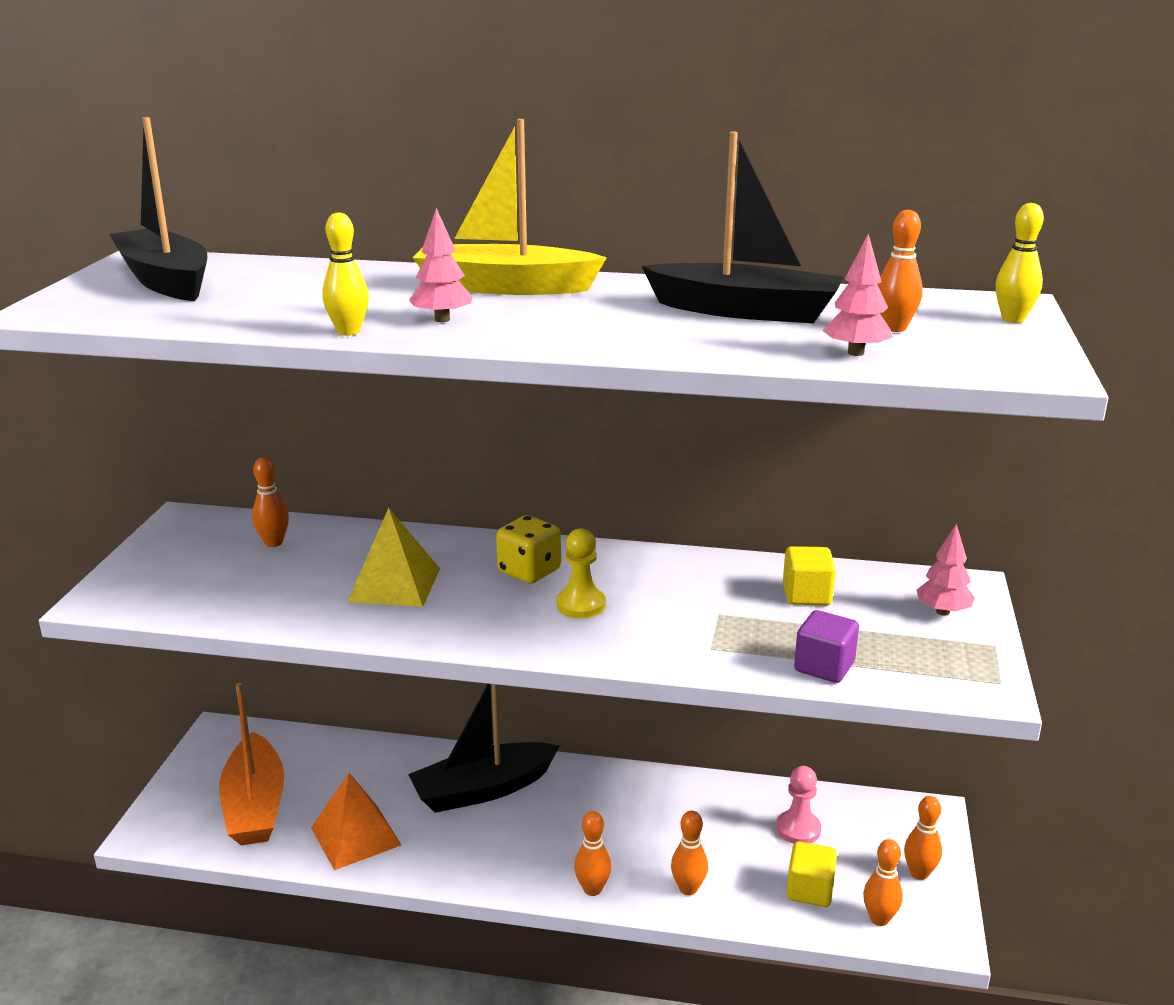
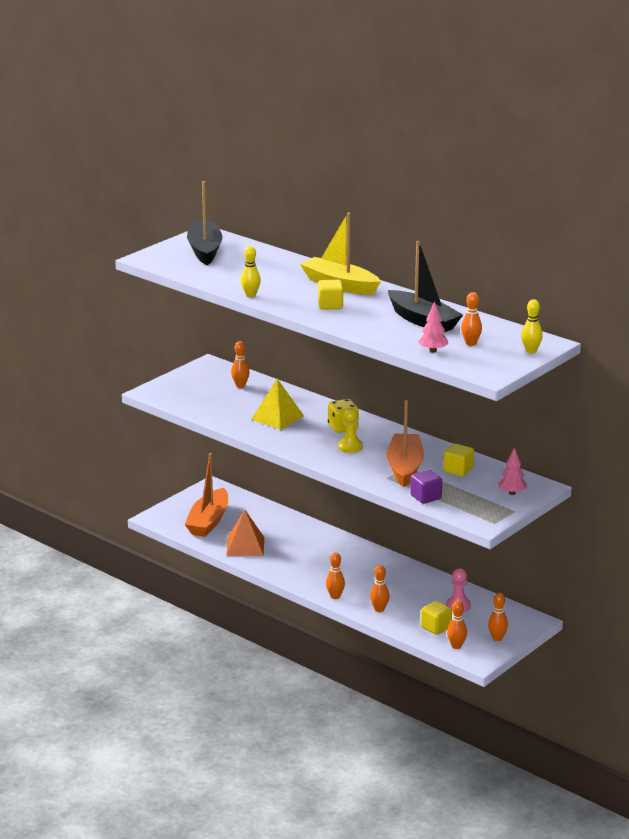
camera: 30 degrees right, 0 degrees up
(442, 320) = (293, 297): pink tree -> none
(482, 790) = (319, 546): black boat -> none
(535, 319) = (330, 305): none -> yellow cube
(717, 617) = (404, 467): none -> orange boat

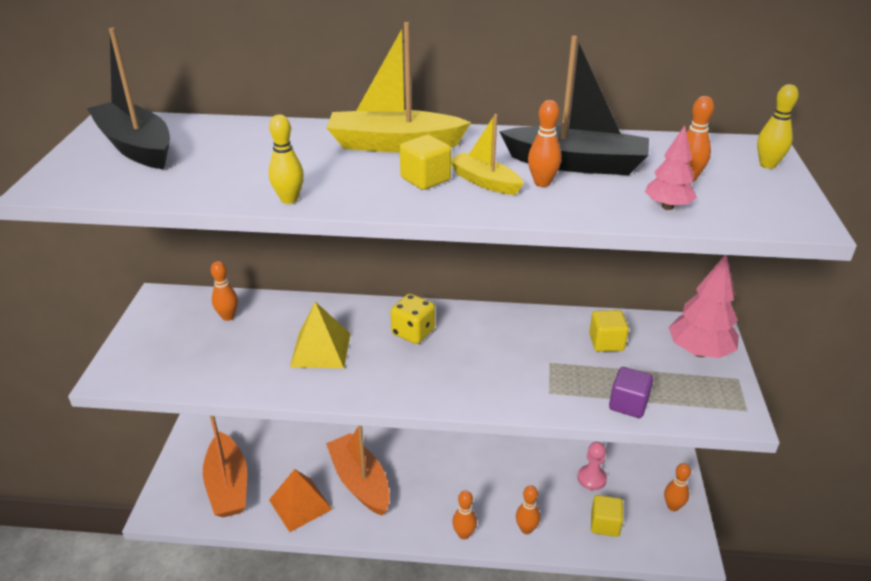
camera: 35 degrees left, 10 degrees up
(350, 447) = (454, 360): yellow pawn -> none
(358, 315) = (484, 182): none -> yellow boat
(404, 467) = (549, 365): orange boat -> orange boat (360, 482)
(456, 646) = (651, 543): orange bowling pin -> orange bowling pin (542, 183)
(512, 493) = (699, 351): pink tree -> pink tree, size x1.76

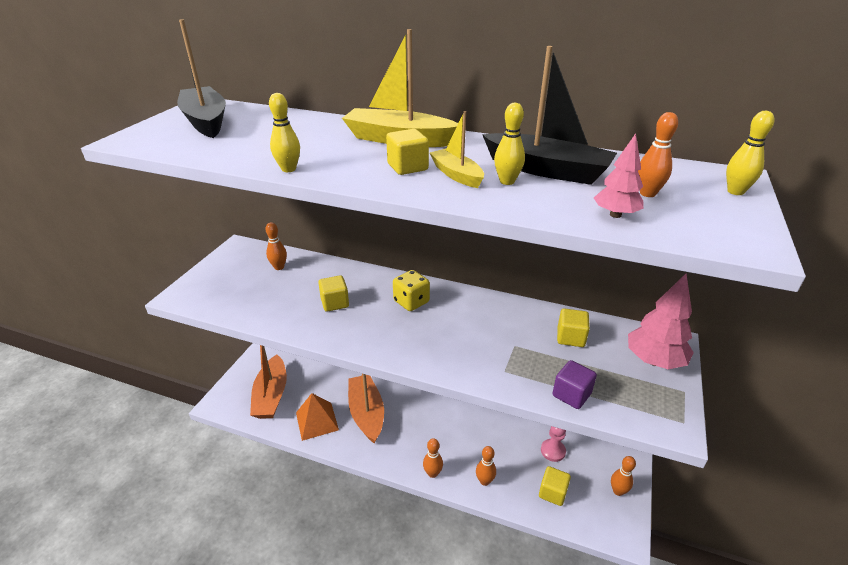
camera: 15 degrees right, 0 degrees up
(321, 349) = (335, 303): yellow pyramid -> yellow cube
(542, 183) = (507, 181): orange bowling pin -> yellow bowling pin

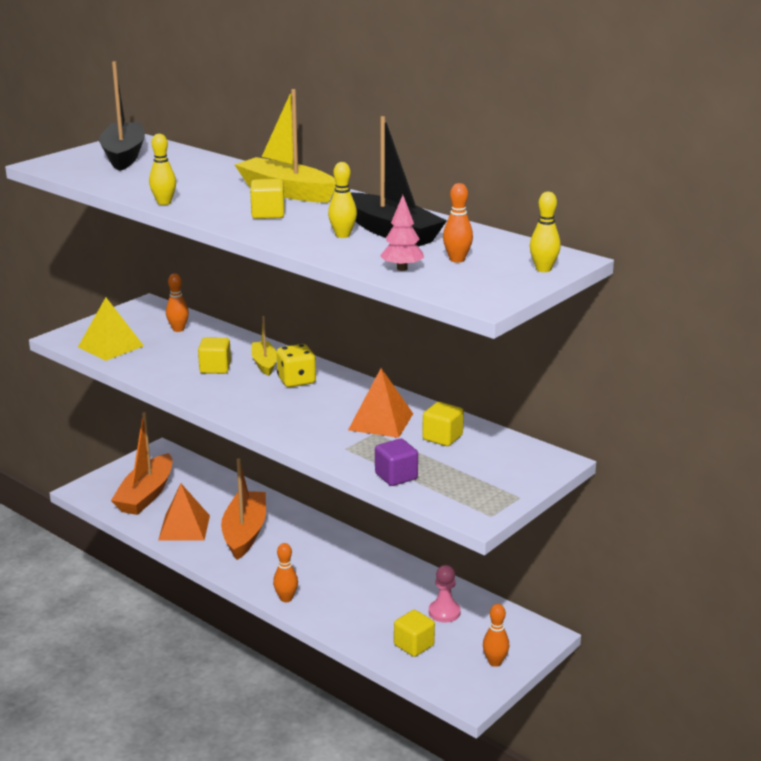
camera: 20 degrees right, 10 degrees down
(227, 298) = (110, 346): none -> yellow pyramid
(456, 175) = (304, 225): yellow boat -> yellow boat (264, 363)
(484, 481) = (341, 618): orange bowling pin -> none
(510, 331) = (380, 421): none -> orange pyramid
(654, 360) = (515, 470): pink tree -> none

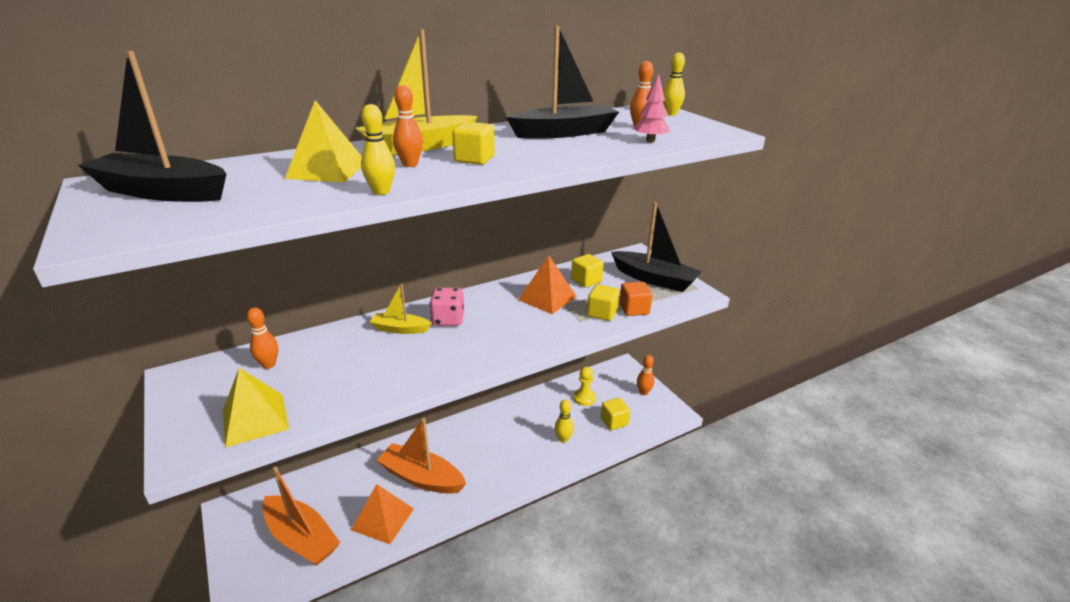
camera: 70 degrees left, 5 degrees up
(200, 180) = (327, 170): none -> yellow pyramid
(215, 368) = (383, 357): yellow cube -> yellow cube (602, 313)
(286, 598) = (529, 474): orange bowling pin -> orange bowling pin (410, 164)
(296, 380) = (448, 320): yellow dice -> pink dice
(342, 235) = (558, 145): yellow bowling pin -> yellow bowling pin (563, 439)
(396, 476) = (634, 309): purple cube -> orange cube
(444, 612) = (584, 398): pink pawn -> yellow pawn
(487, 482) = (654, 279): none -> black boat

